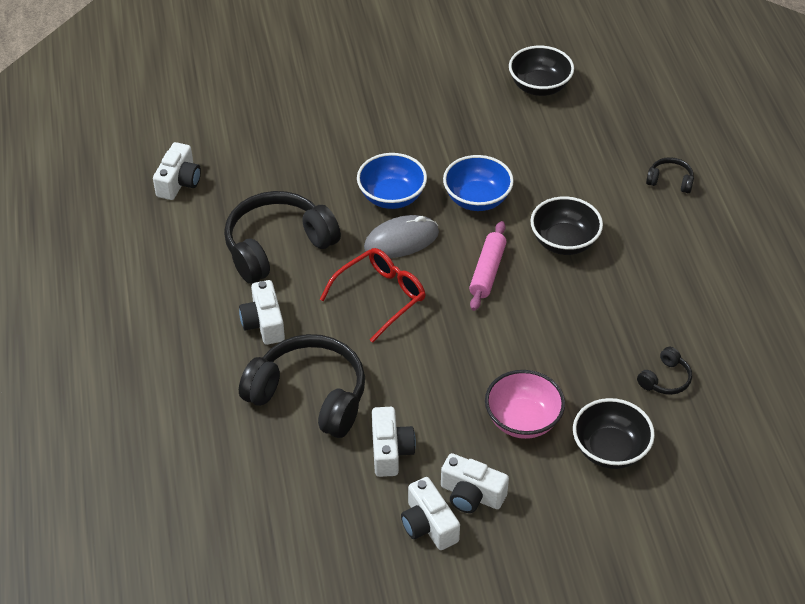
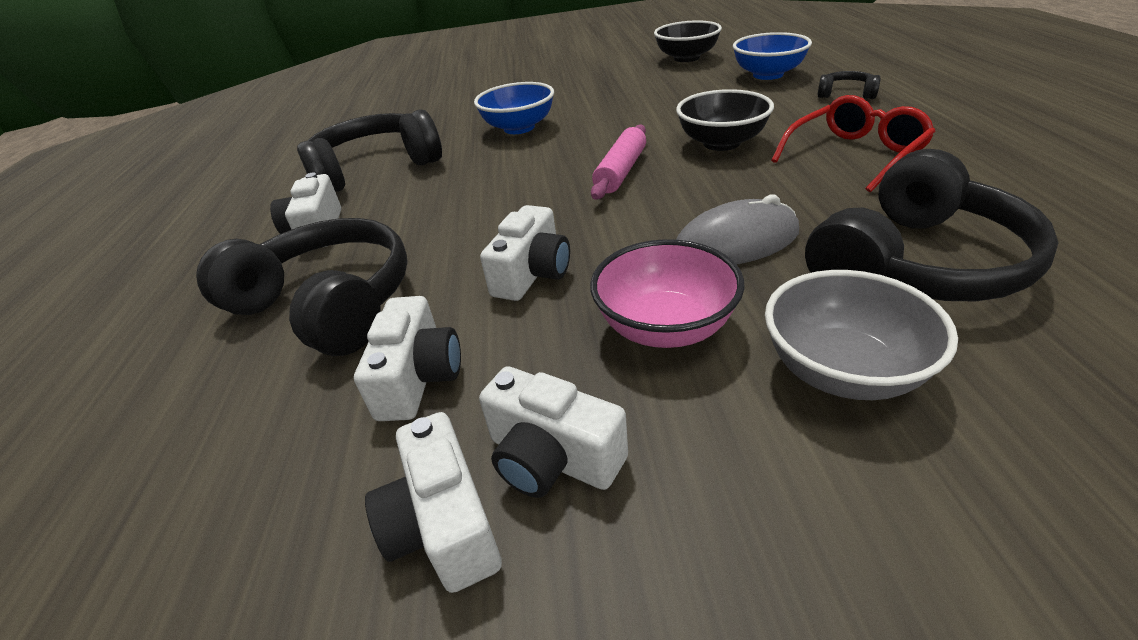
camera: 10 degrees right, 10 degrees down
(179, 182) = (305, 135): white camera -> white camera (532, 274)
(380, 297) = (477, 200): red glasses -> red glasses (855, 155)
(401, 240) = (519, 155): grey mouse -> grey mouse (736, 242)
(477, 199) = (615, 122): blue bowl -> blue bowl (768, 75)
(610, 449) = (842, 370): black bowl -> grey bowl
(665, 379) = (916, 264): black headphones -> black headphones, size x2.24

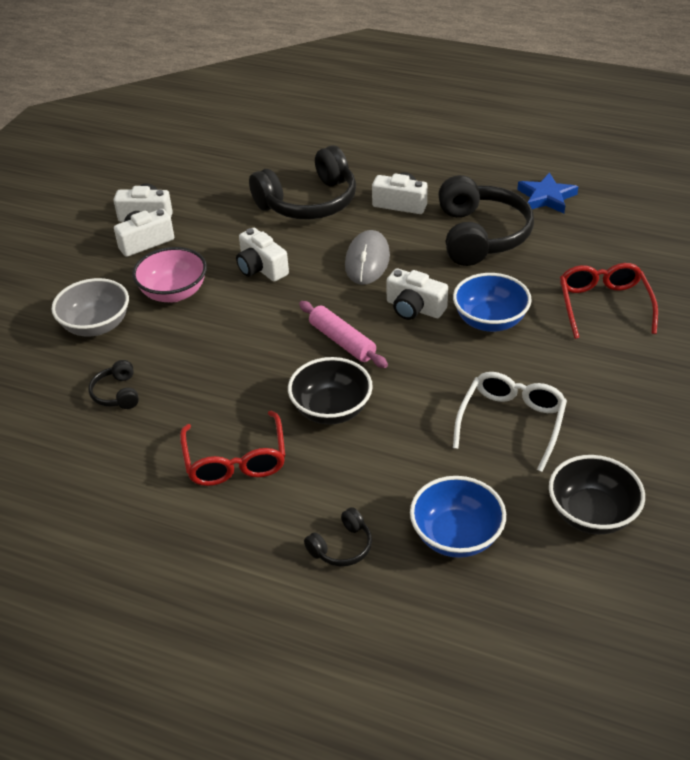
camera: 115 degrees right, 5 degrees up
(286, 161) = (546, 197): none -> blue star
(419, 378) = (222, 220): white camera -> white camera (414, 308)
(461, 103) = (603, 305): none -> red glasses
(636, 91) = (511, 422): none -> white glasses
(736, 242) = (206, 346): grey mouse -> grey mouse (367, 261)
(916, 264) = (117, 393): black headphones -> black headphones, size x0.45

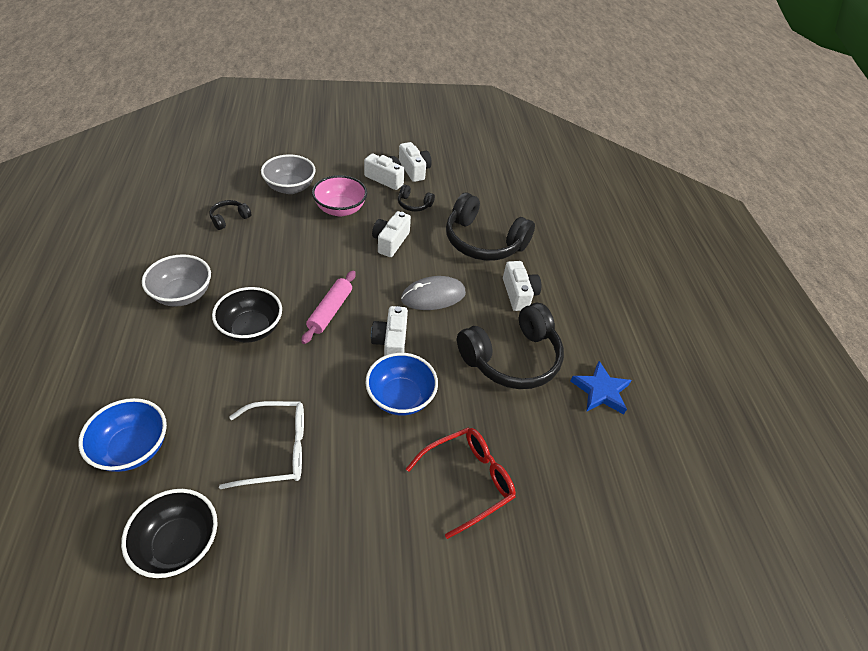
camera: 55 degrees right, 5 degrees up
(235, 460) = (183, 295): red glasses -> grey bowl
(342, 547) = (109, 379): black headphones -> black headphones (414, 204)

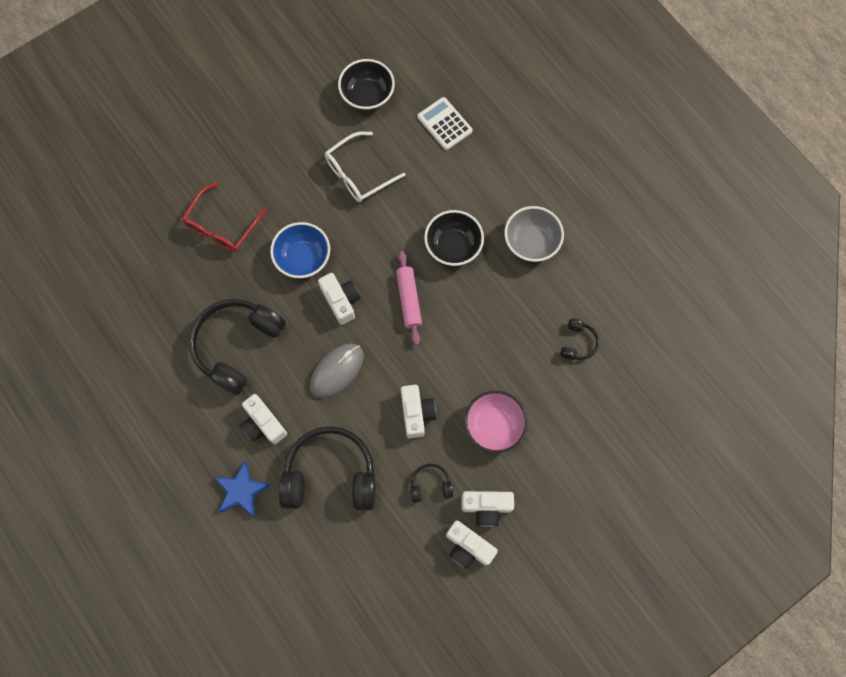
camera: 155 degrees right, 25 degrees up
(133, 448) = (444, 124): blue bowl -> white calculator
(290, 187) = (565, 423): grey bowl -> none
(601, 391) = (153, 357): blue star -> blue star (241, 490)

